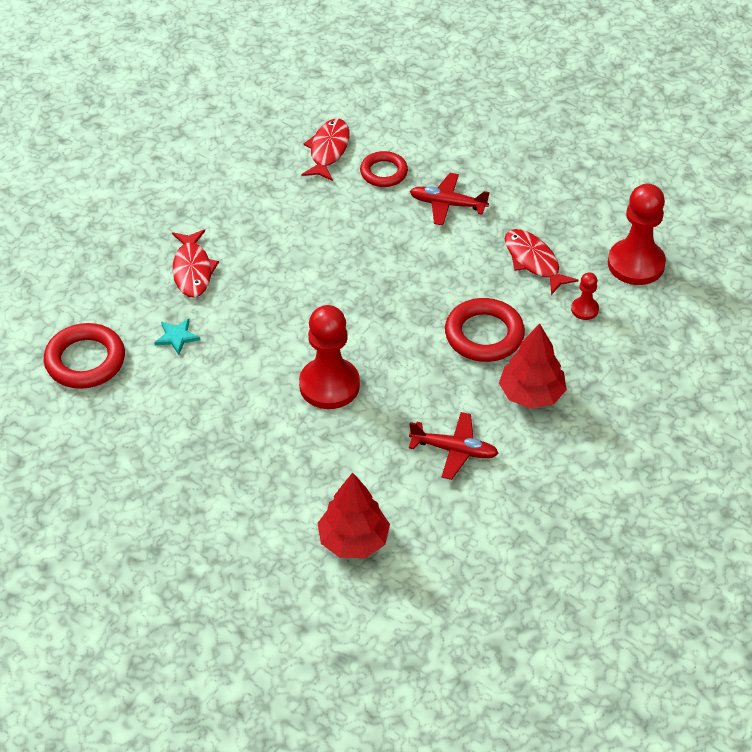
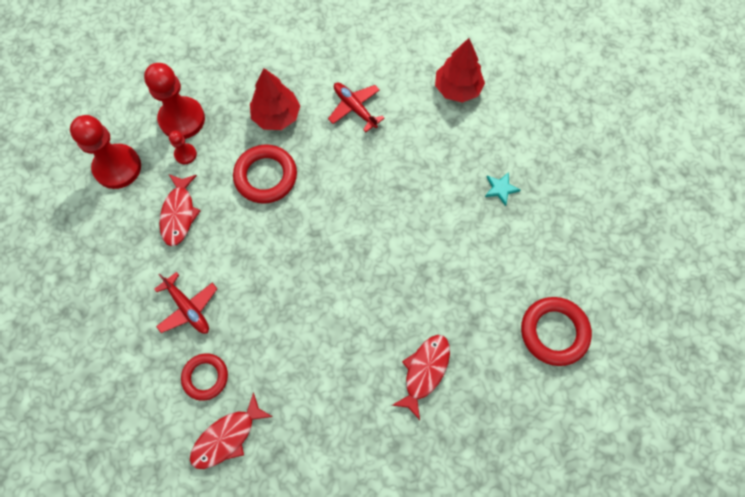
camera: 145 degrees left, 20 degrees up
(177, 337) = (474, 311): turquoise star -> turquoise star (500, 188)
(329, 385) = (396, 201): red pawn -> red pawn (182, 119)

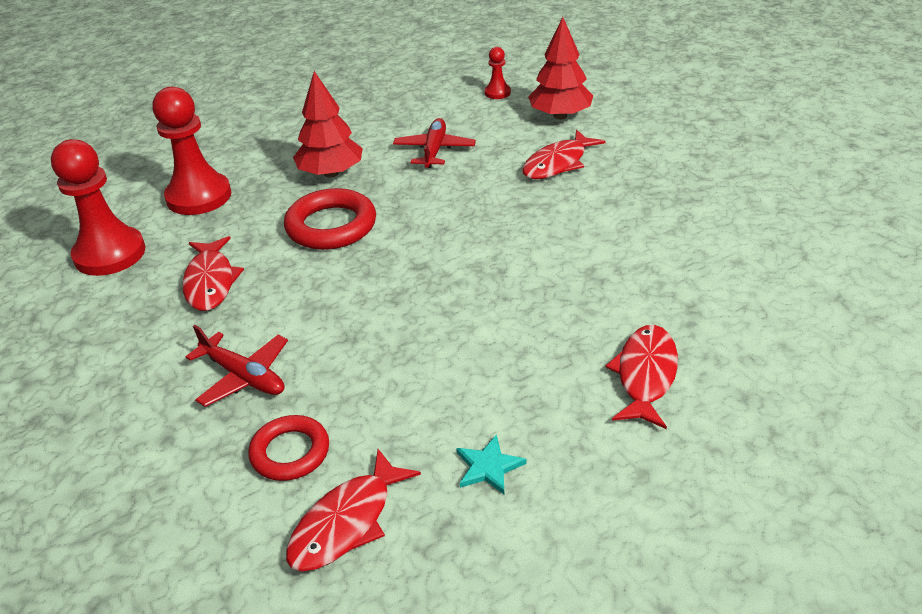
camera: 10 degrees left, 30 degrees down
(185, 154) = (210, 225): red pawn -> red pawn (497, 93)
(355, 108) = (434, 150): red plane -> red plane turned 60 degrees clockwise
(437, 147) = (558, 163): none -> red fish
(500, 188) = (659, 183): turquoise star -> turquoise star (488, 467)
(554, 332) = (812, 298): red ring -> none

